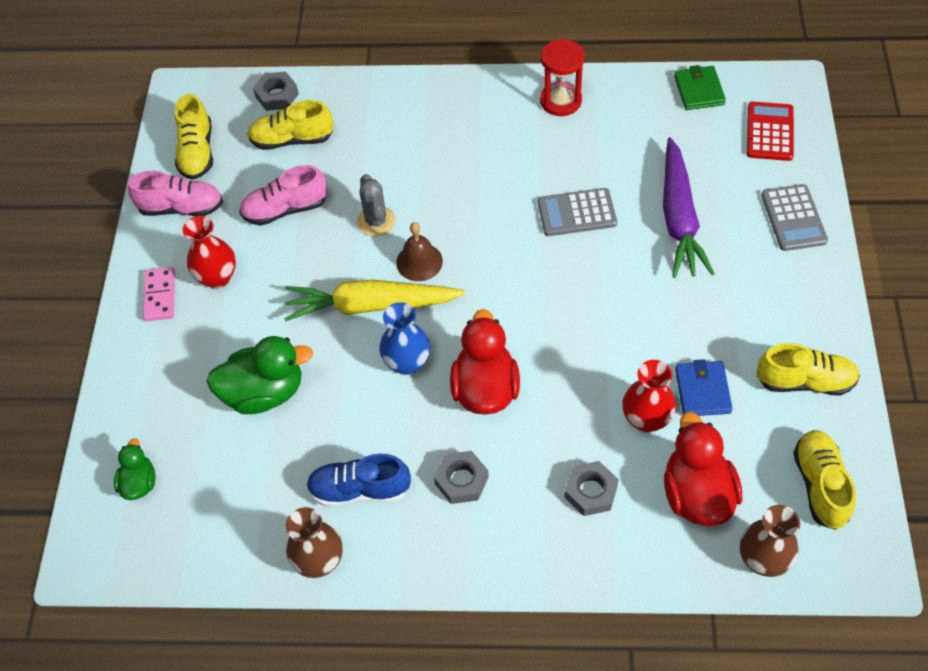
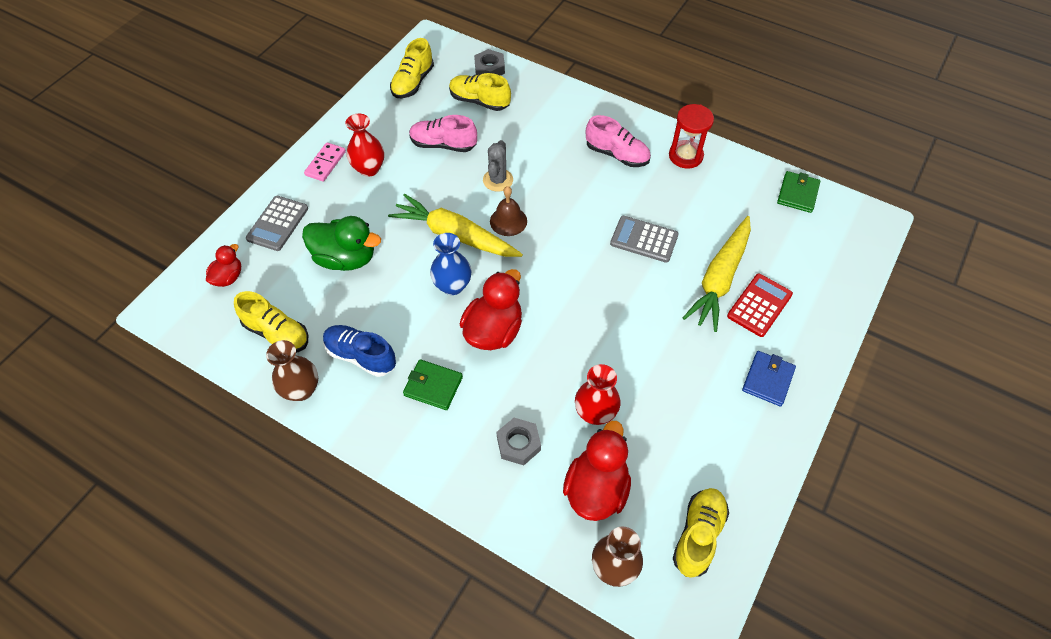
camera: 25 degrees right, 0 degrees up
(139, 483) = (228, 277): green duck -> red duck
(181, 208) = (378, 113): pink shoe -> pink shoe (617, 155)
(461, 480) = (433, 386): grey nut -> green wallet
(679, 218) = (719, 279): purple carrot -> yellow carrot
(702, 391) = (652, 414): blue wallet -> blue wallet (767, 380)
(770, 132) = (835, 248): red calculator -> red calculator (759, 305)
(793, 218) = (811, 321): grey calculator -> grey calculator (277, 223)
(805, 381) = (739, 449): yellow shoe -> yellow shoe (277, 333)

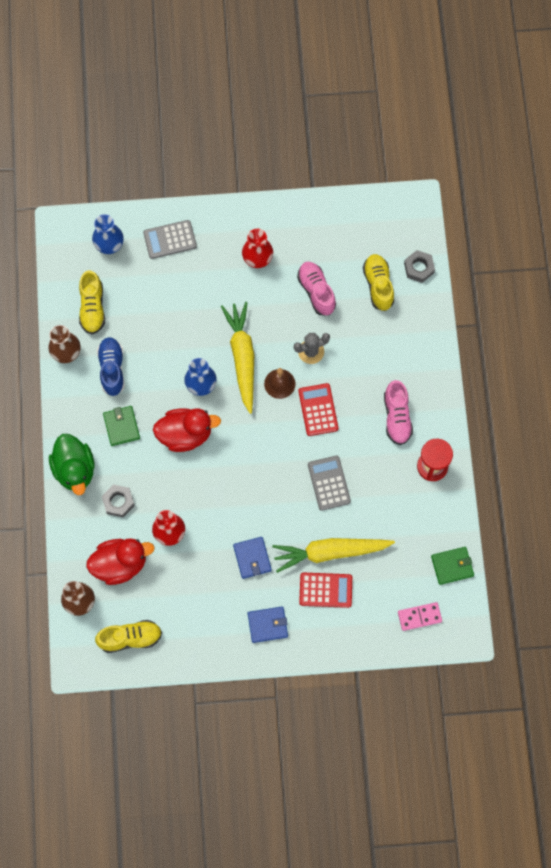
camera: 55 degrees right, 15 degrees up
(228, 277) = (109, 245): red duck -> blue vase
(325, 163) = (241, 227): pink domino -> pink domino (419, 617)
(346, 258) = (174, 304): green duck -> green duck (75, 470)
(413, 82) = (361, 225): yellow shoe -> none
(561, 206) = (318, 410): none -> red calculator
(680, 350) = (252, 558): none -> blue wallet

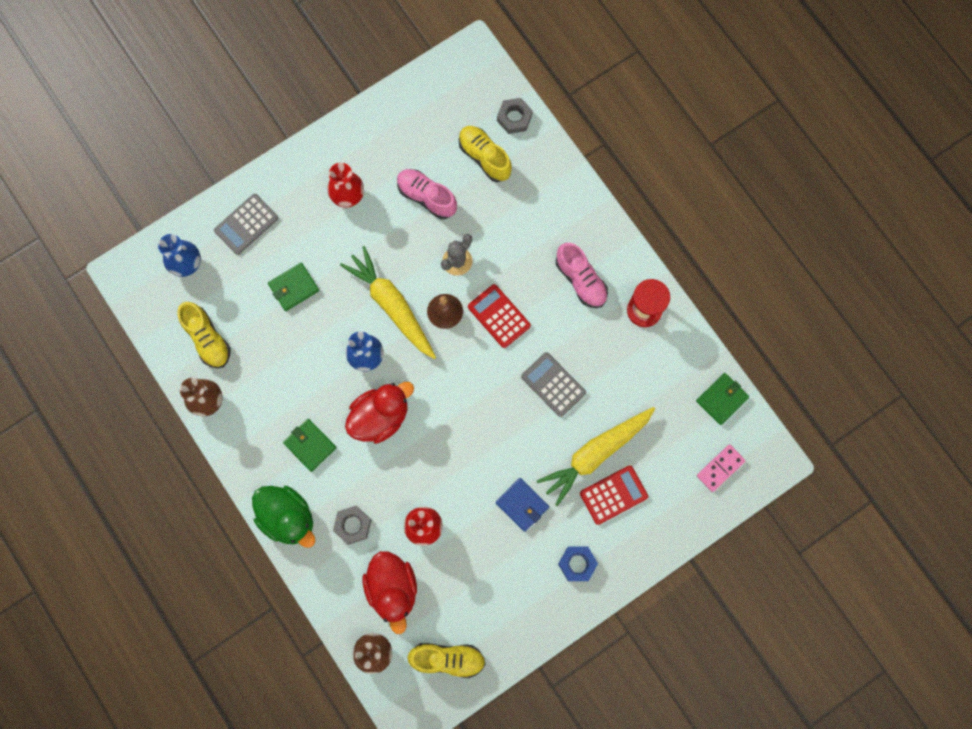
camera: 30 degrees left, 5 degrees up
(112, 369) = (265, 391): blue shoe -> none
(120, 564) = (392, 588): red duck -> red duck turned 120 degrees clockwise
(130, 638) = (447, 659): yellow shoe -> yellow shoe turned 45 degrees clockwise
(177, 305) = (294, 287): none -> green wallet
(267, 625) = (577, 564): blue wallet -> blue nut

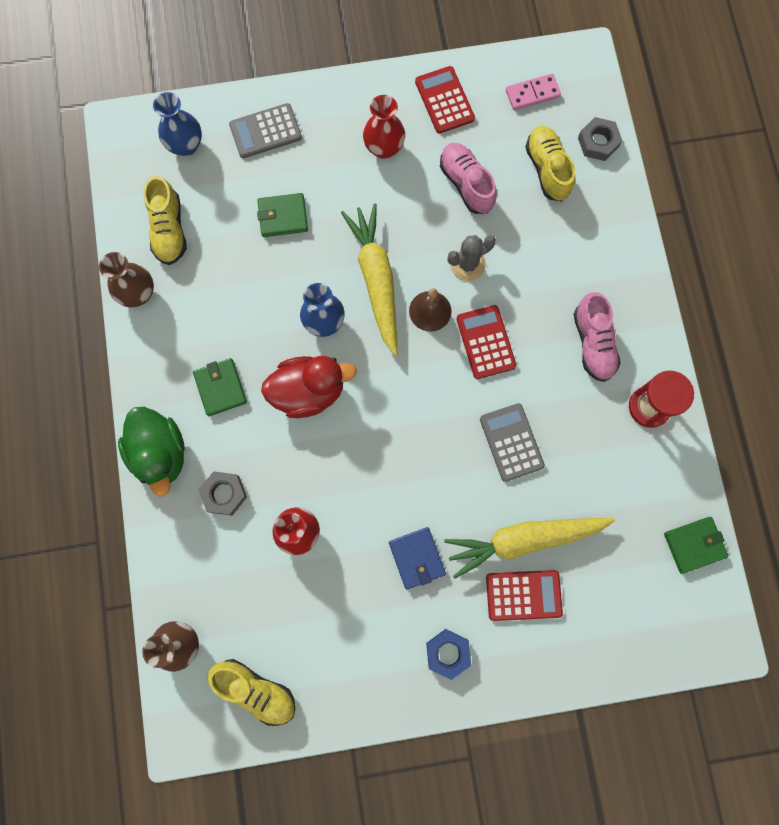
camera: 25 degrees right, 0 degrees up
(378, 136) = (444, 100): none -> red calculator
(392, 588) = (233, 583): red duck -> none
(720, 468) = (658, 622): pink domino -> pink domino (532, 94)

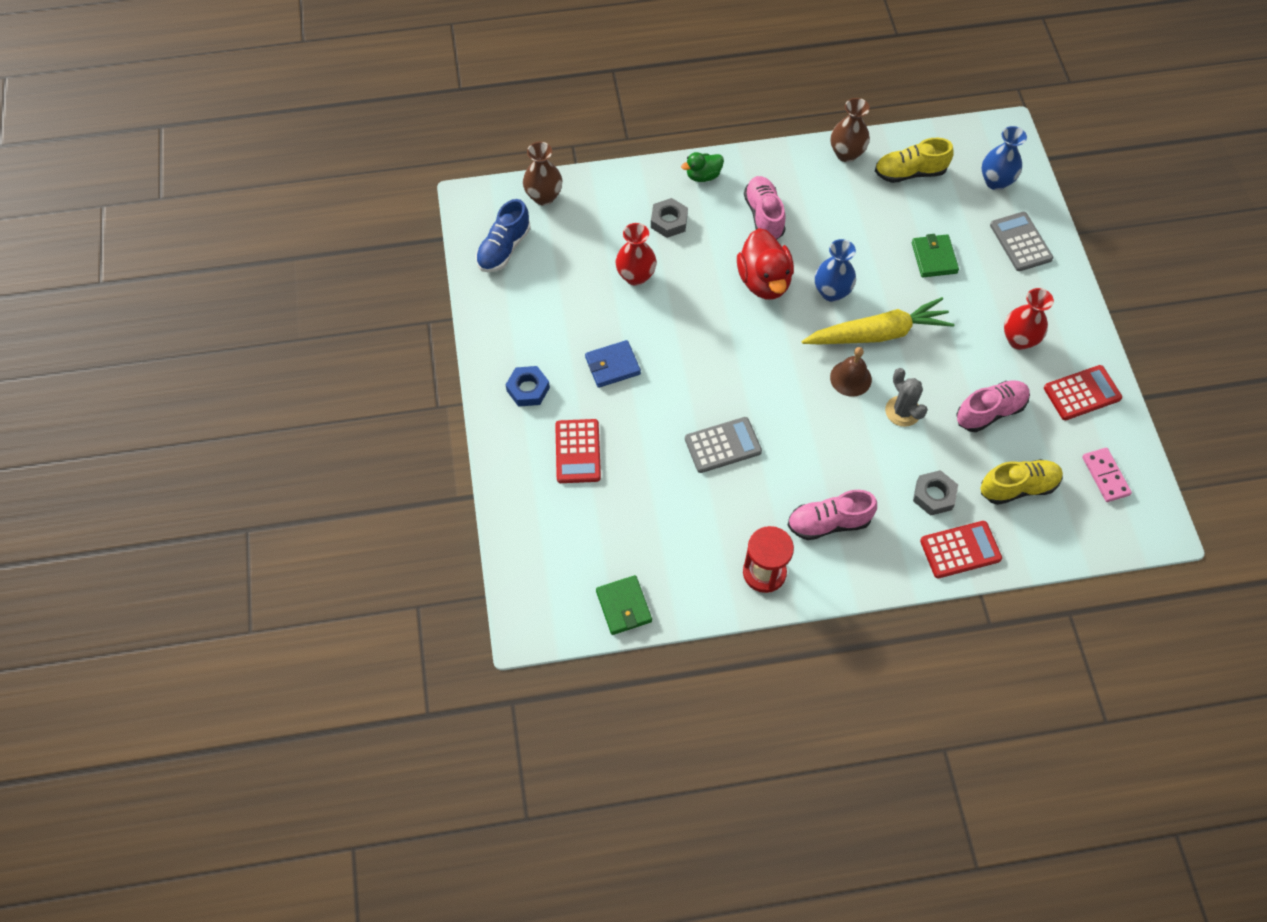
camera: 90 degrees right, 15 degrees down
(160, 453) = (703, 176): green duck -> green duck, size x0.56
(220, 388) = (764, 215): green wallet -> pink shoe
(256, 690) = (504, 248): yellow shoe -> blue shoe
(486, 342) = (822, 425): red calculator -> red calculator (960, 550)
(523, 540) = (628, 453): yellow carrot -> none
(598, 142) = (1058, 538): grey nut -> grey nut (934, 495)

